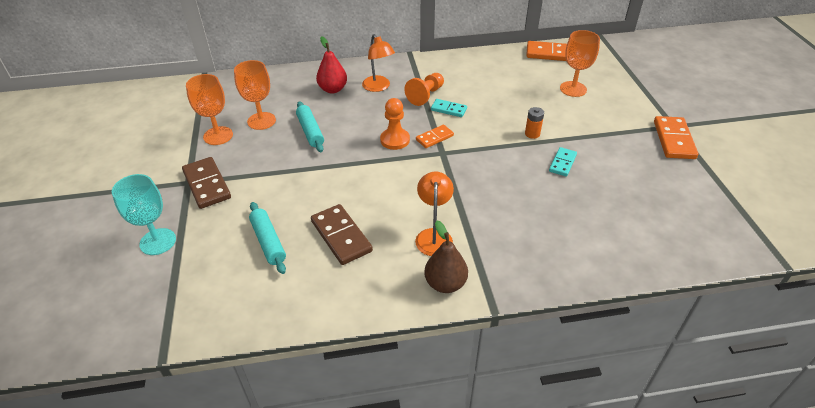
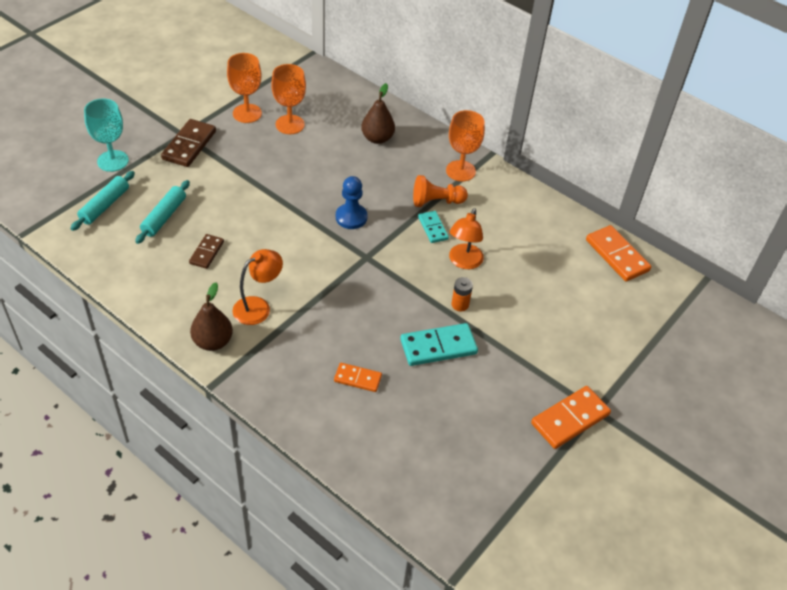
camera: 45 degrees right, 5 degrees up
(310, 131) = (307, 160): turquoise rolling pin -> turquoise rolling pin (105, 206)
(333, 89) = (377, 138): red pear -> brown pear
(341, 236) = (206, 252): brown domino -> brown domino, size x0.60
(378, 87) = (413, 164): orange lamp -> orange lamp (463, 262)
(395, 140) = (351, 217): orange pawn -> blue pawn
(434, 138) = (381, 241): orange domino -> orange domino (357, 379)
(562, 163) = (438, 347): turquoise domino -> turquoise domino, size x1.67
(573, 89) = (571, 301): orange goblet -> orange goblet (460, 171)

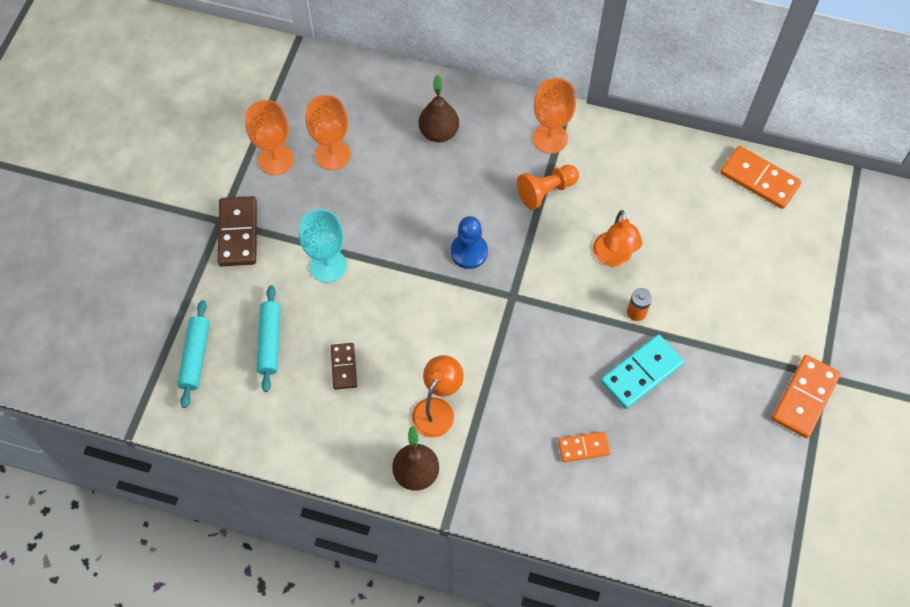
camera: 20 degrees left, 15 degrees up
(113, 161) = (165, 293): turquoise goblet -> turquoise goblet (328, 265)
(433, 228) = (560, 228): turquoise domino -> none

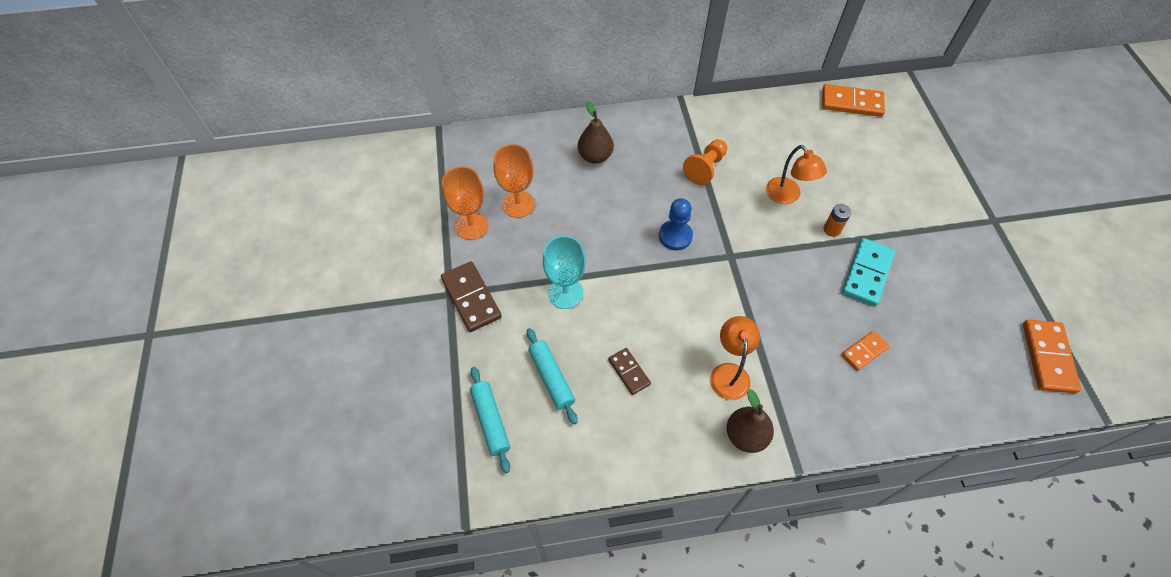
camera: 25 degrees left, 5 degrees down
(550, 138) = (683, 130): orange goblet -> none
(804, 397) = (993, 241): orange domino -> orange domino (1047, 357)

